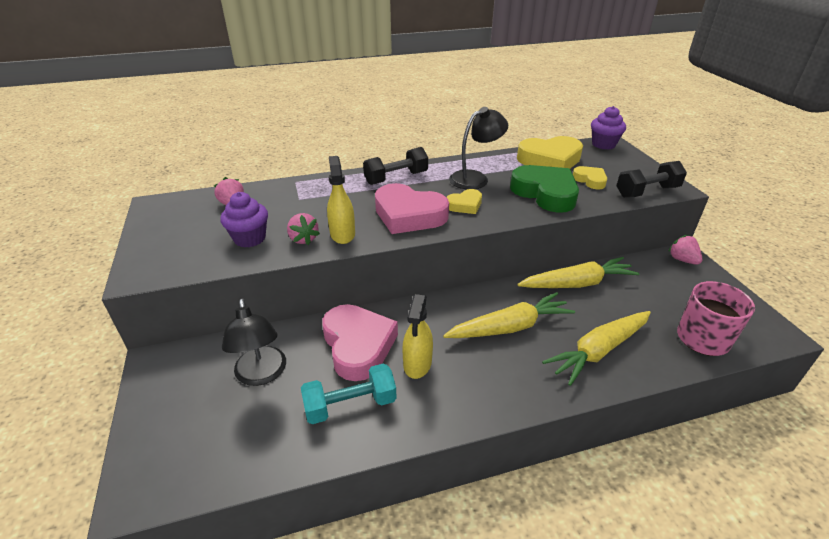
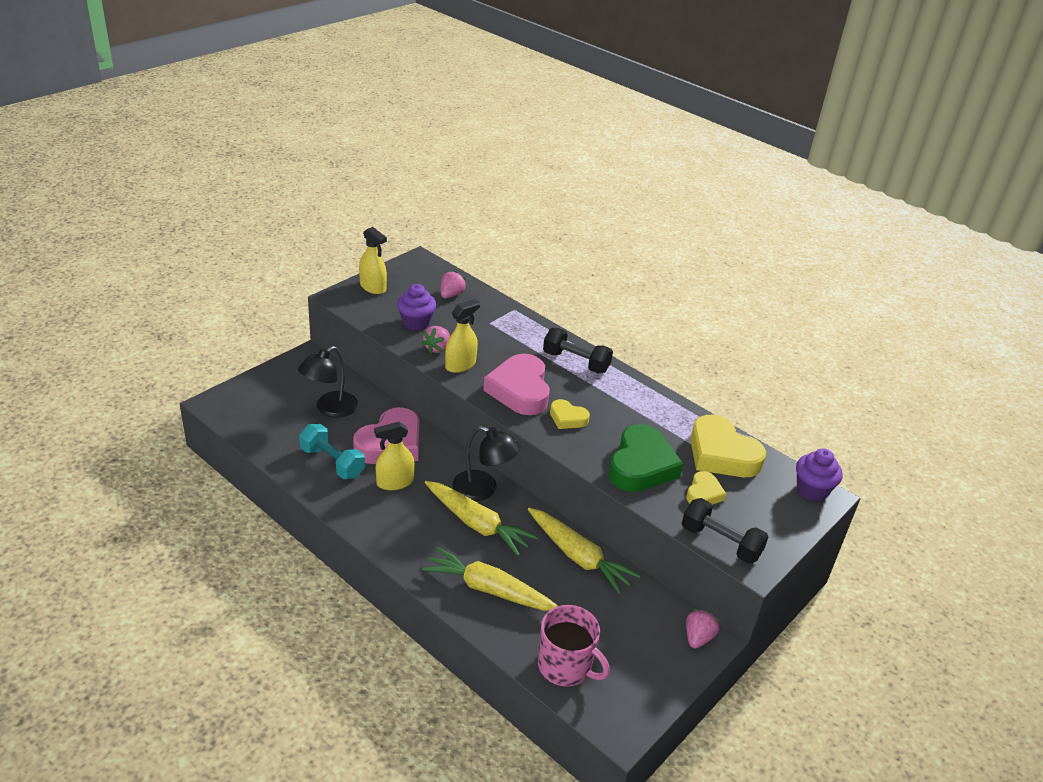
camera: 55 degrees right, 0 degrees up
(155, 246) = (373, 287): none -> yellow spray bottle
(475, 178) = (626, 411): black lamp -> black lamp (483, 489)

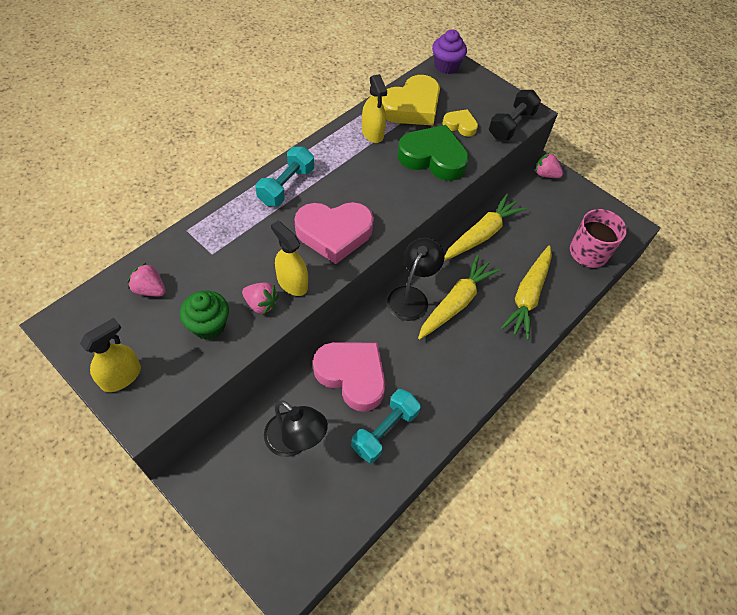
camera: 90 degrees left, 20 degrees up
(395, 482) = (409, 370): yellow spray bottle -> yellow spray bottle (372, 133)
(416, 323) = (209, 326): purple cupcake -> green cupcake
(567, 418) = (374, 200): yellow heart -> none
(576, 362) = (286, 186): black dumbbell -> turquoise dumbbell

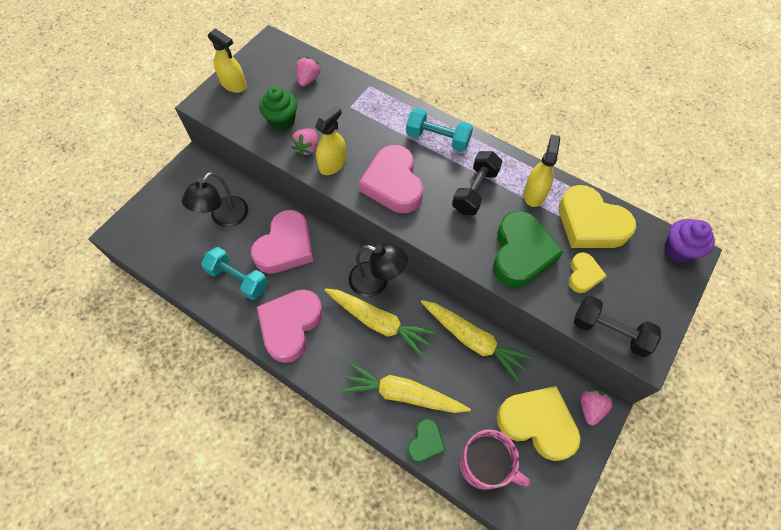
camera: 85 degrees right, 5 degrees up
(359, 172) = (475, 191): none -> black dumbbell
(372, 133) = (534, 194): yellow spray bottle -> yellow spray bottle turned 135 degrees clockwise
(450, 382) = (290, 326): none -> pink heart
(556, 210) = (537, 423): none -> yellow heart
(570, 288) = (425, 442): none -> green heart

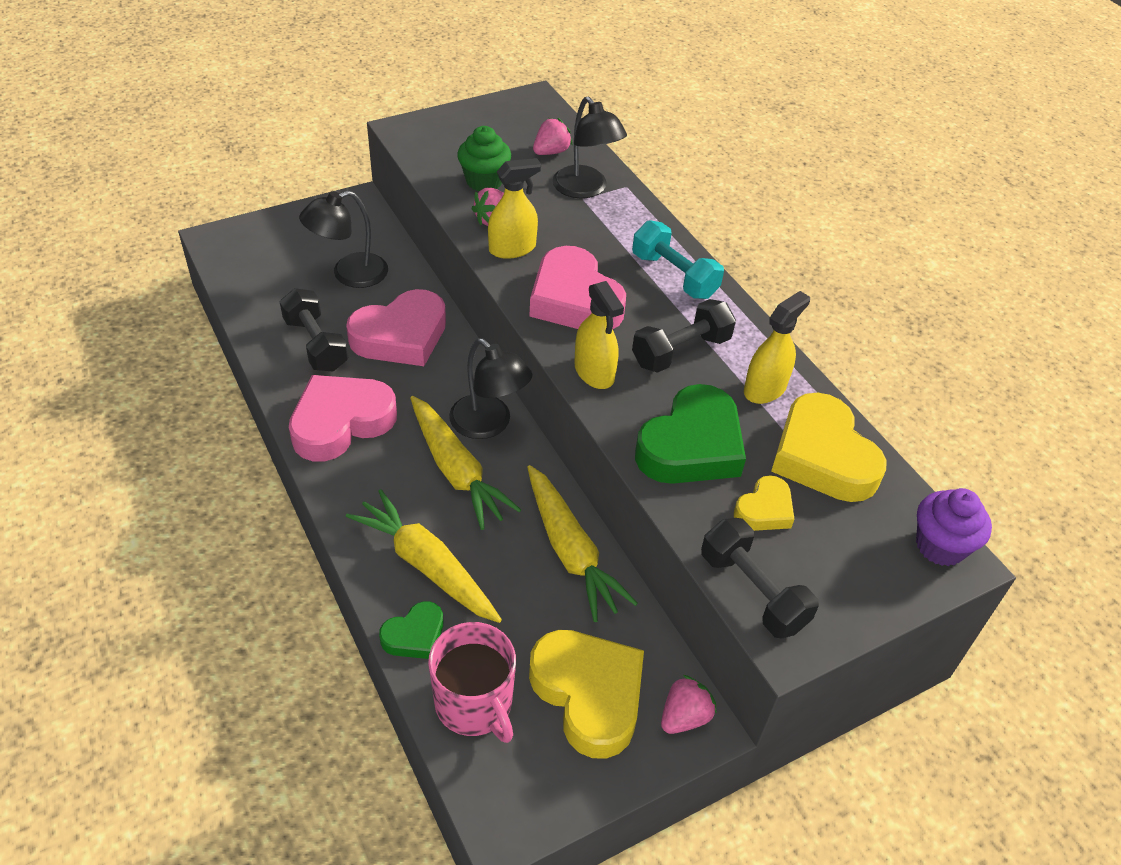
camera: 25 degrees right, 15 degrees down
(234, 84) = (454, 124): yellow spray bottle -> yellow spray bottle (594, 372)
(238, 279) = (316, 344): turquoise dumbbell -> black dumbbell
(347, 99) = (585, 189): none -> black lamp
(393, 184) = (574, 300): pink heart -> pink heart turned 45 degrees counterclockwise

